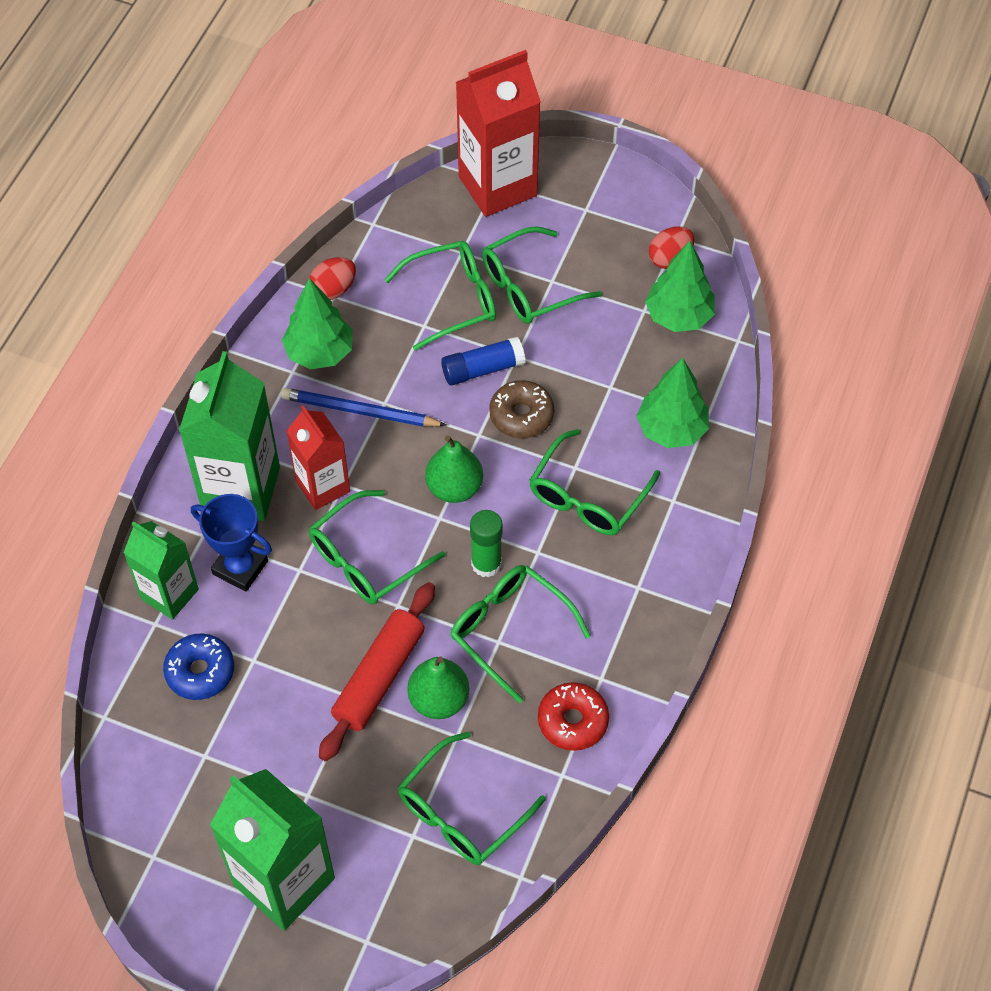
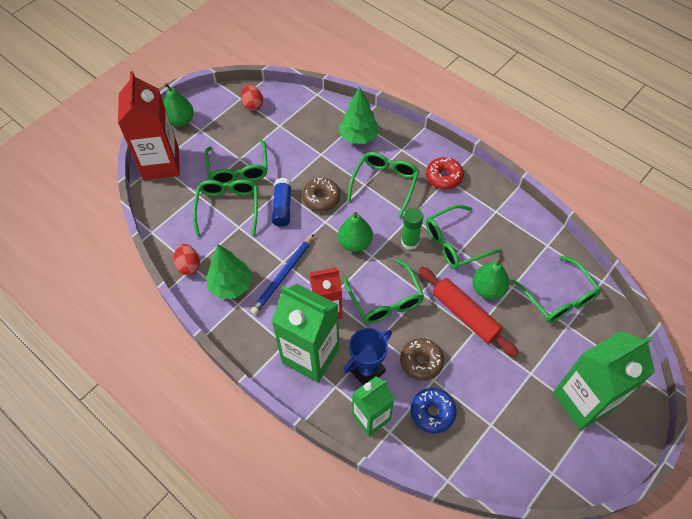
camera: 70 degrees left, 0 degrees up
(277, 635) = (421, 362): none -> brown donut
(573, 721) = (517, 231): red donut -> red donut (444, 177)
(588, 496) = (385, 184): green glasses -> green glasses turned 120 degrees counterclockwise
(592, 177) = (180, 120): none -> green pear
(679, 316) = (290, 112): green tree -> none

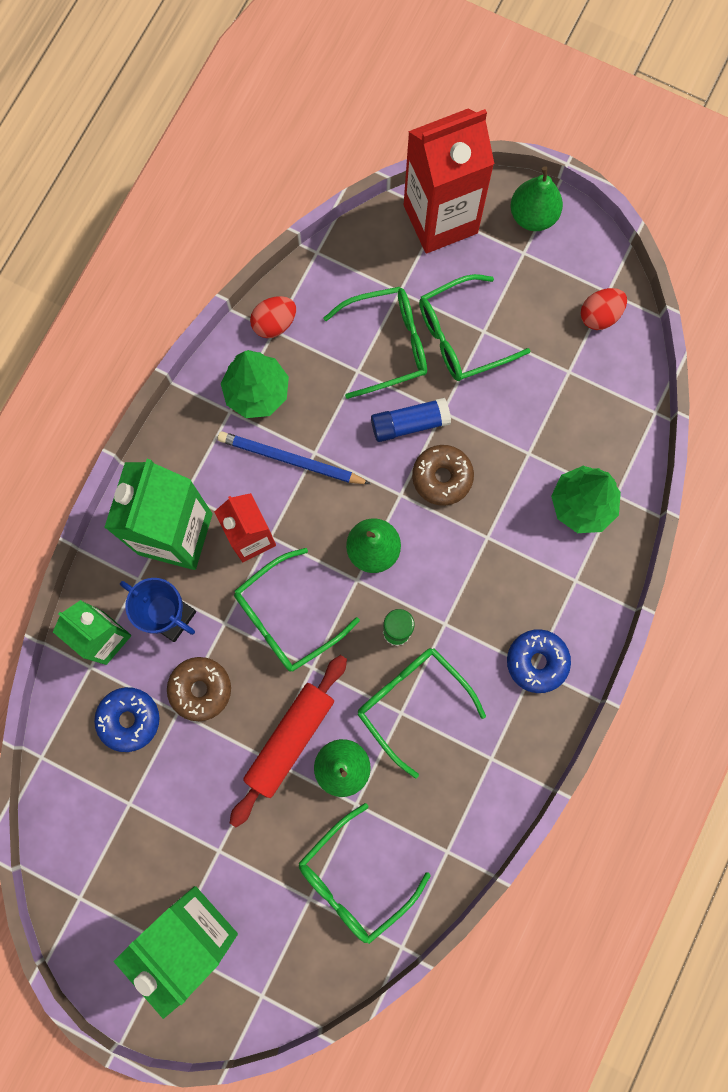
camera: 75 degrees right, 20 degrees up
(385, 184) = (496, 569): green glasses -> none
(444, 177) = (537, 662): red donut -> blue donut

